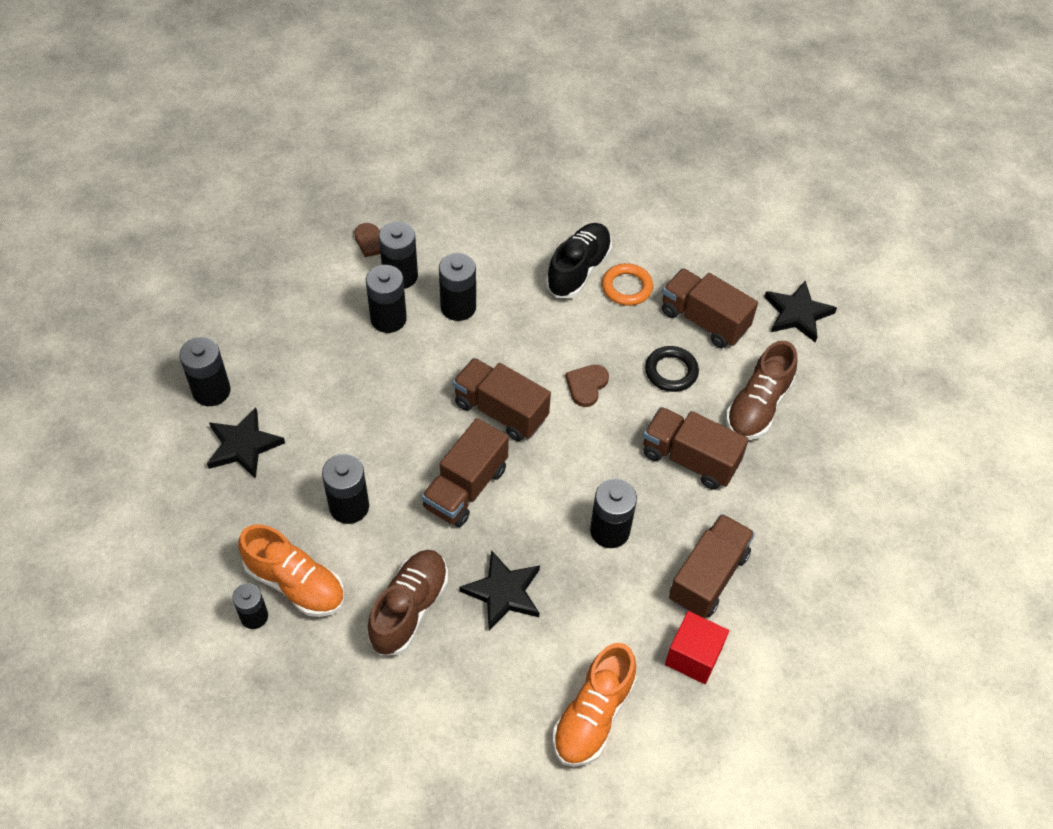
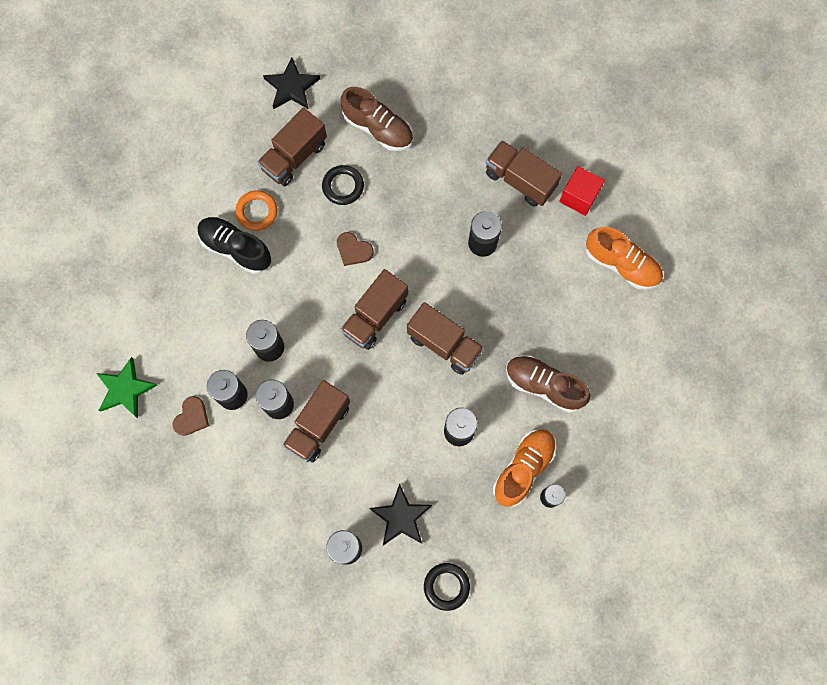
camera: 85 degrees left, 20 degrees up
(152, 496) = (446, 586): none -> black ring
(408, 184) = (125, 389): none -> green star
(503, 592) = (531, 319): black star -> none
(689, 459) = (423, 182): brown truck -> brown truck (318, 425)

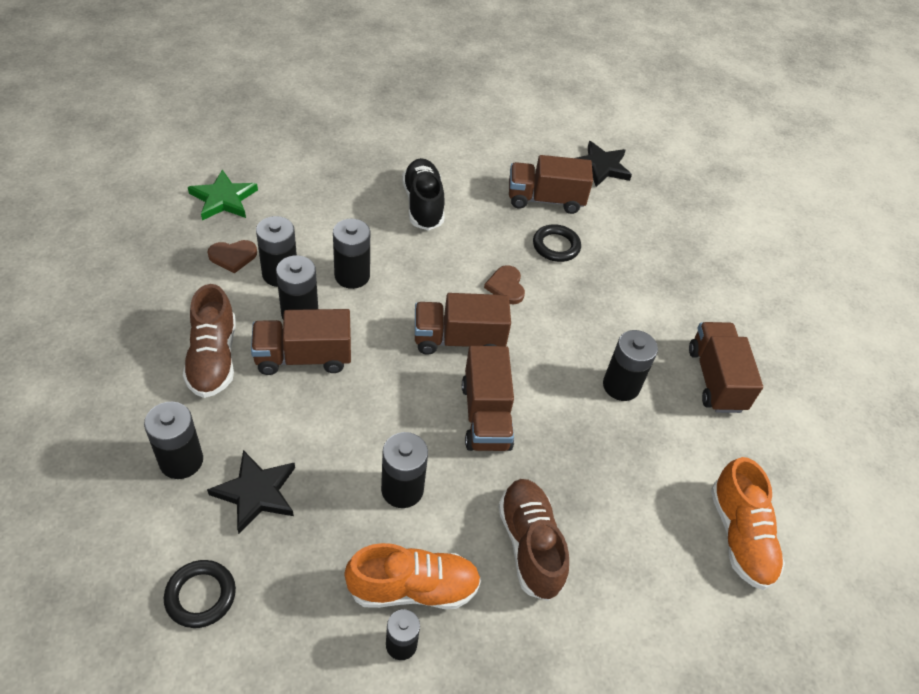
camera: 45 degrees right, 25 degrees down
(257, 212) = (470, 201): orange ring -> none
(378, 128) = (634, 241): brown shoe -> brown shoe (213, 358)
(579, 196) = (760, 444): red cube -> none

